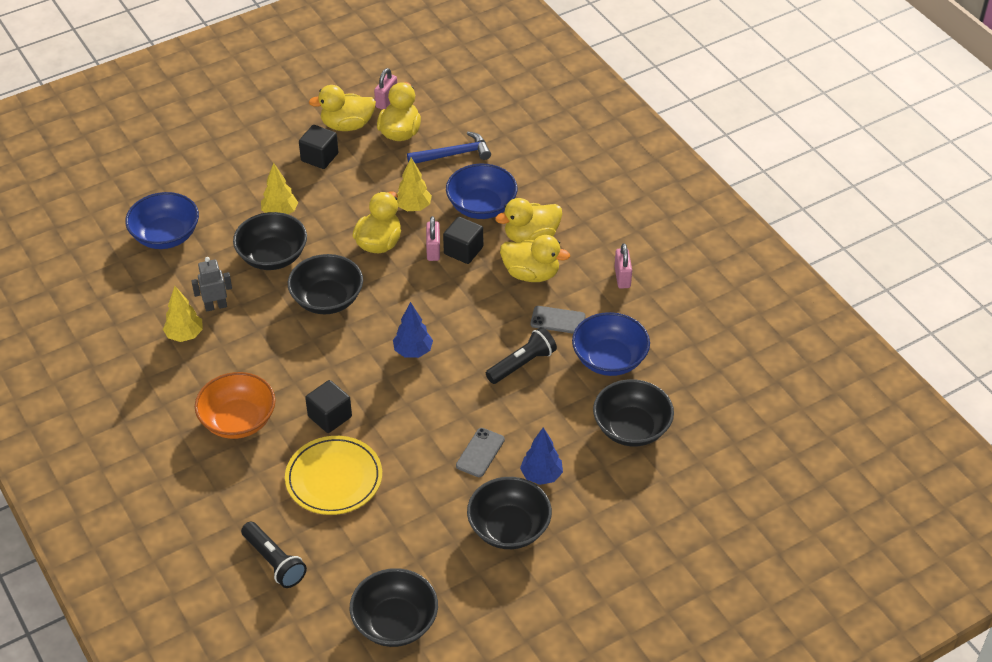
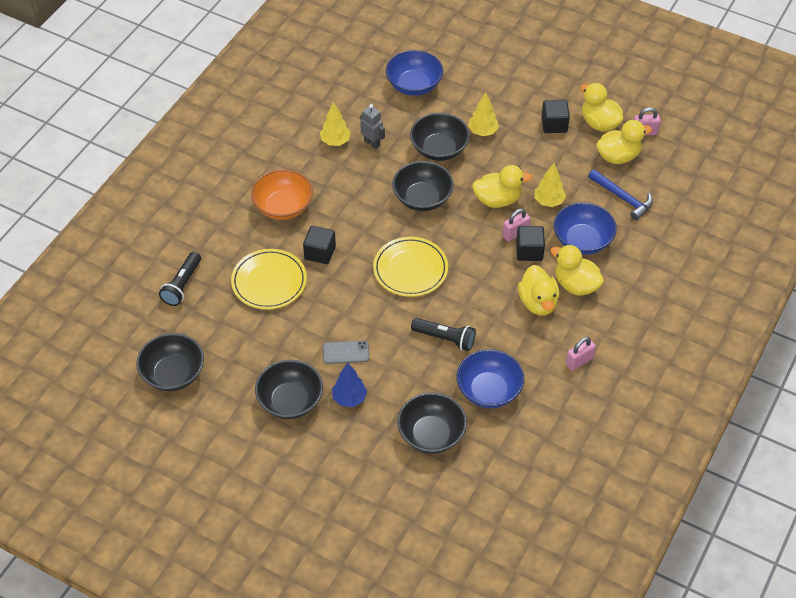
camera: 60 degrees right, 5 degrees up
(413, 351) = (410, 269): blue tree -> yellow plate
(558, 320) = (504, 340): grey phone -> none

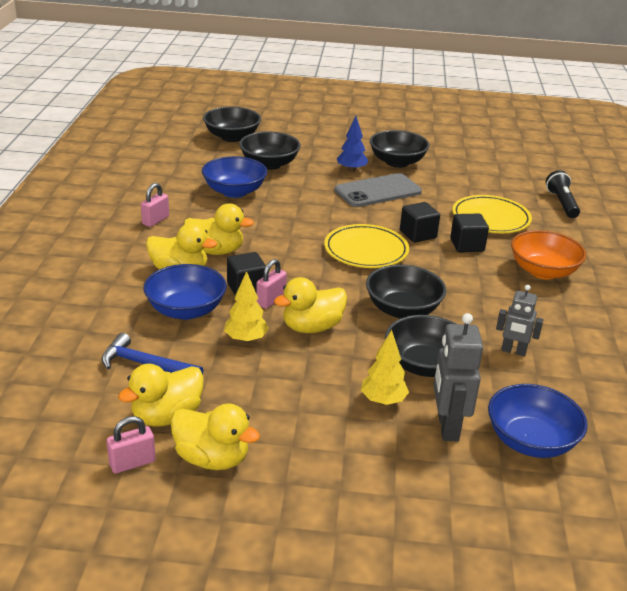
camera: 155 degrees right, 20 degrees down
(173, 374) = (502, 160): black bowl -> black bowl (232, 137)
(335, 141) = (558, 343): yellow tree -> none
(346, 352) = (378, 191): grey phone -> grey phone, size x1.85
(445, 339) = (295, 213): black flashlight -> none
(455, 105) = (447, 427): none -> grey robot
(538, 303) = (216, 251): yellow duck -> yellow duck turned 135 degrees clockwise
(554, 125) = (283, 437): black cube -> black cube (418, 234)

